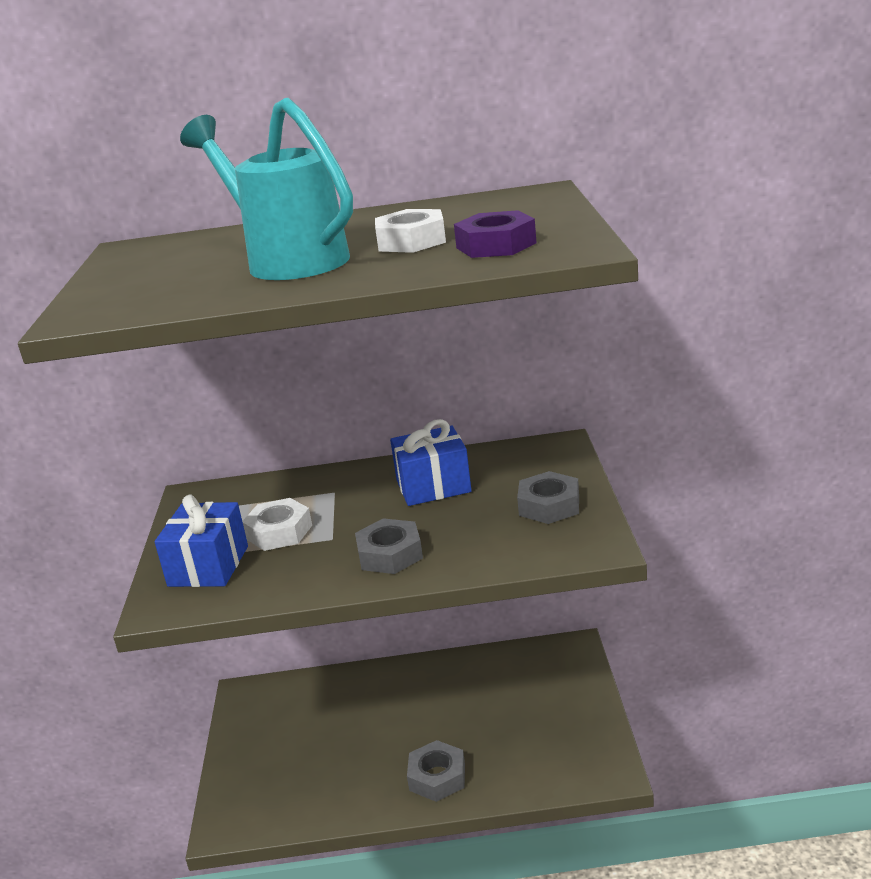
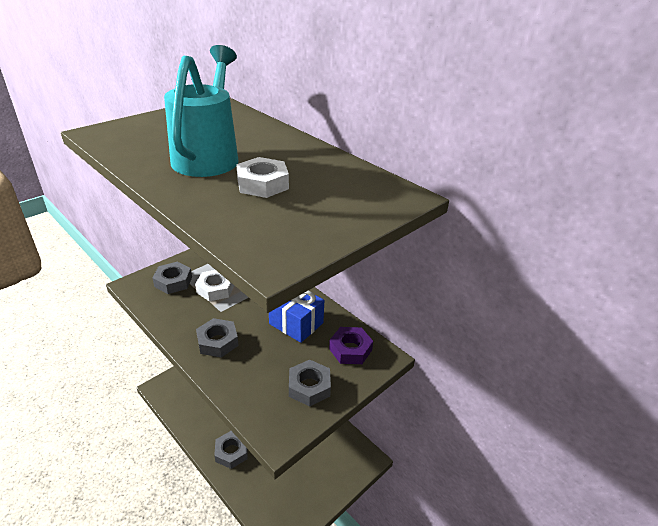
camera: 45 degrees right, 10 degrees up
(208, 566) = (173, 281): blue gift -> grey nut
(496, 245) = (268, 220): purple nut -> purple nut (350, 349)

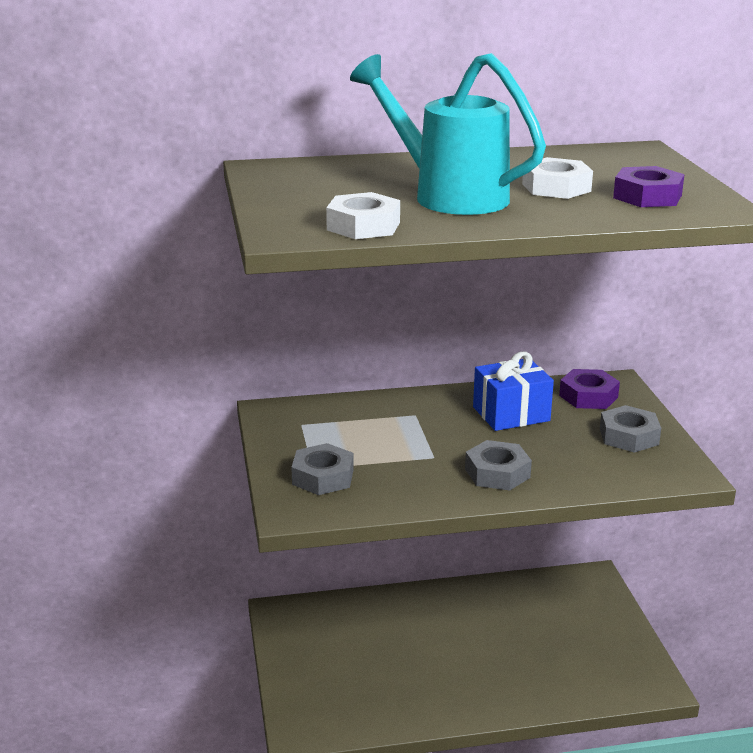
camera: 55 degrees left, 10 degrees down
(215, 289) = (378, 449): white nut -> white nut (363, 226)
(231, 452) = (496, 689): grey nut -> none
(276, 221) = (647, 196): none -> purple nut

